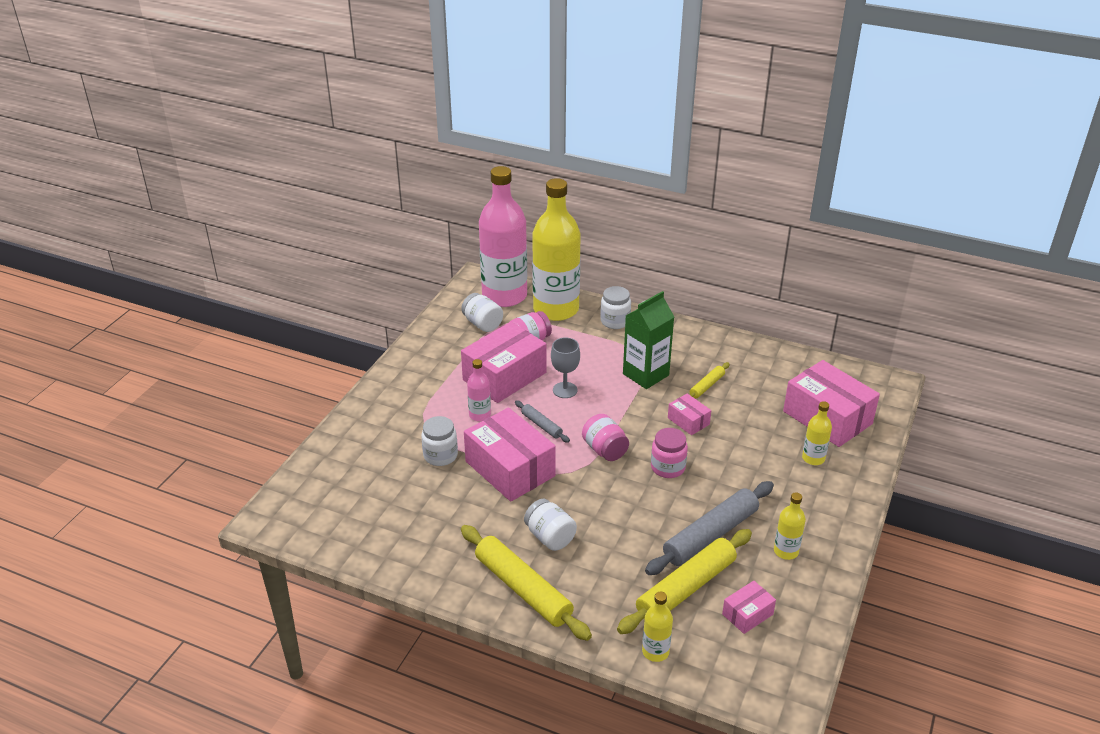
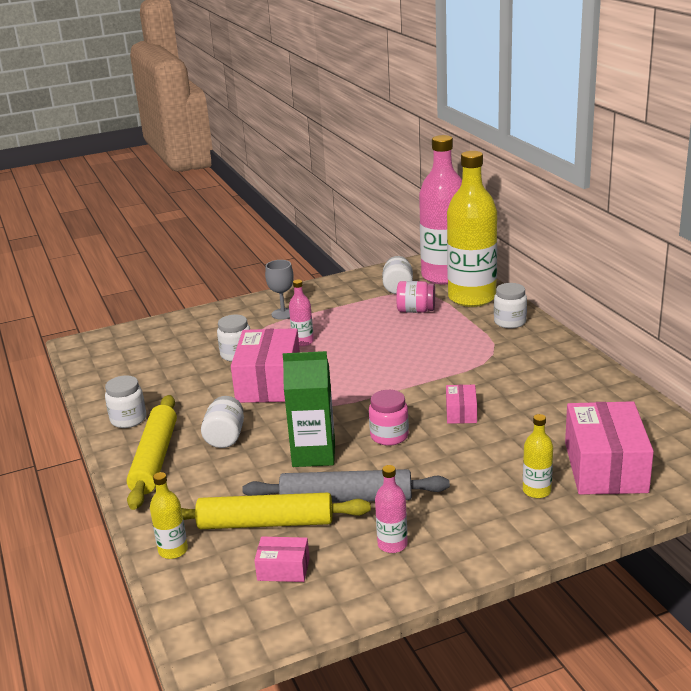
camera: 45 degrees right, 10 degrees down
(442, 568) = (128, 419): none -> white jar
(504, 376) = (360, 325): pink box -> none
(541, 425) = (336, 366): grey rolling pin -> none
(565, 390) = (392, 351): grey goblet -> grey goblet (283, 314)
(605, 450) = (358, 402): pink jar -> none
(645, 374) = (477, 366): green carton -> green carton (314, 454)
(707, 386) = (520, 395): yellow rolling pin -> none
(786, 551) = (392, 544): yellow bottle -> pink bottle

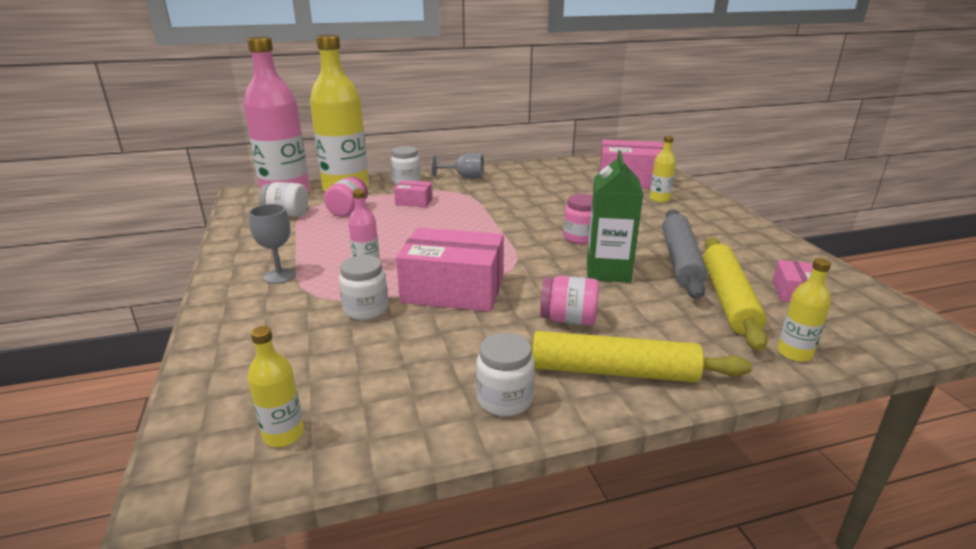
camera: 85 degrees left, 0 degrees up
(109, 359) = (283, 434): none -> yellow bottle
(225, 437) = (568, 319): white jar -> pink jar
(392, 544) = (739, 247): pink bottle -> none
(461, 413) = (549, 210): pink box -> pink box (414, 202)
(544, 351) = (464, 177): none -> grey goblet

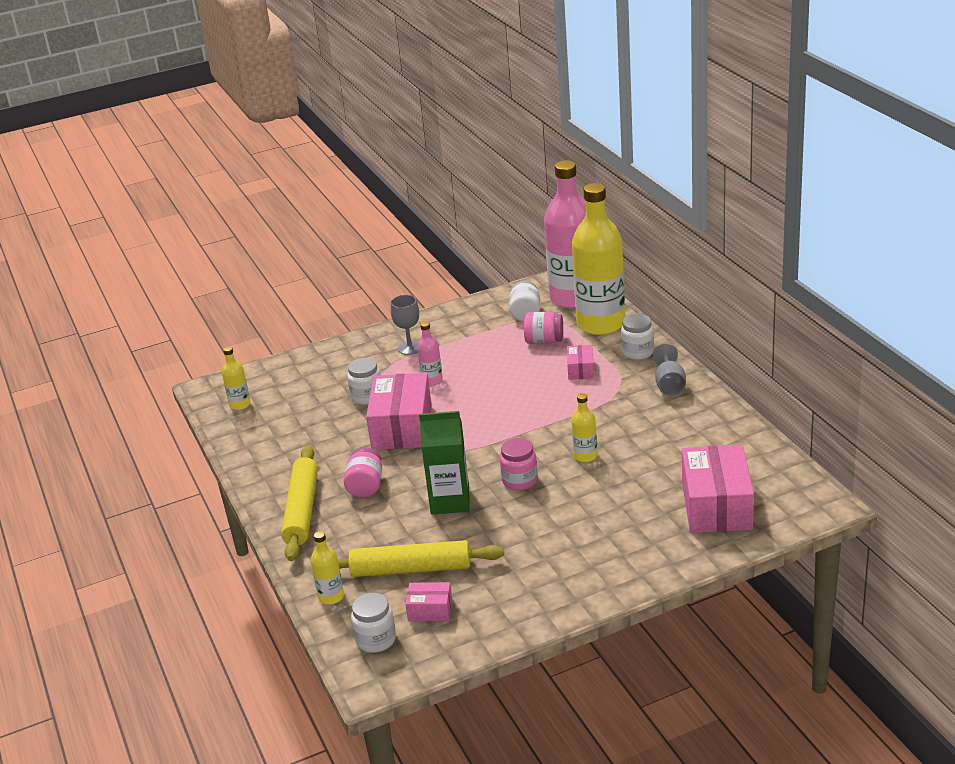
camera: 85 degrees right, 5 degrees up
(504, 400) = (270, 470): white jar -> white jar (376, 640)
(659, 199) = (653, 531): yellow bottle -> yellow bottle (585, 456)
(680, 260) = (482, 544): grey rolling pin -> none

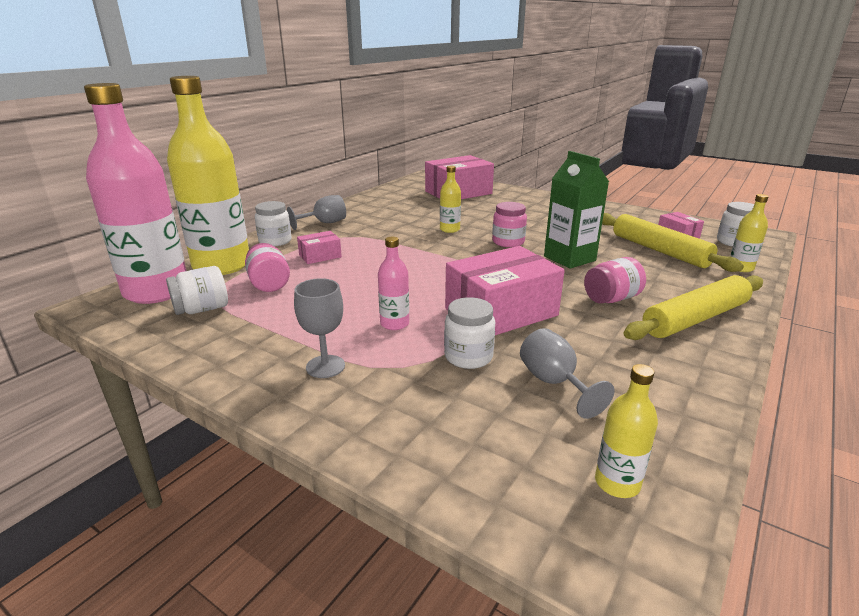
camera: 125 degrees left, 5 degrees down
(312, 417) = (554, 383): none -> grey goblet

